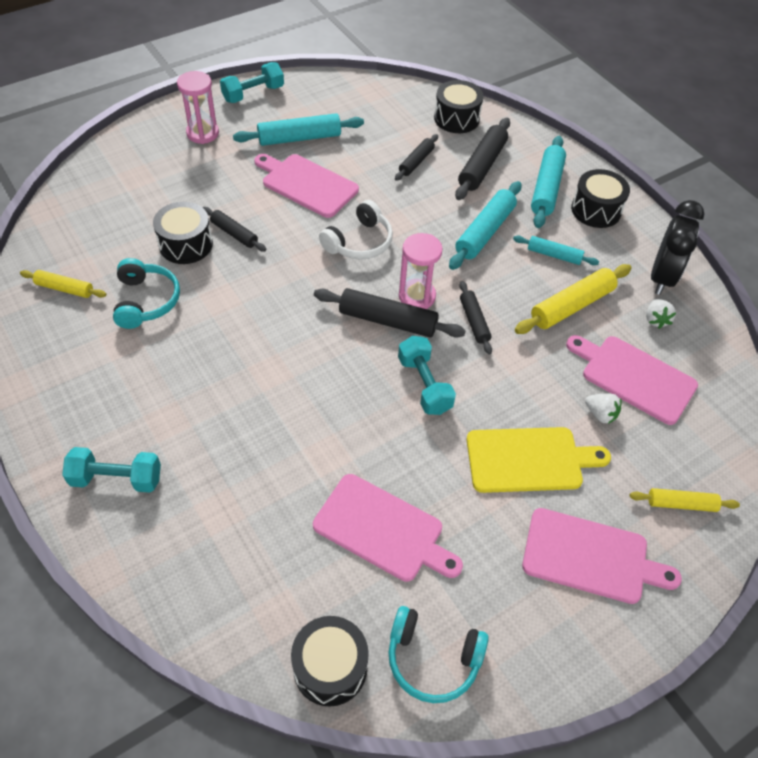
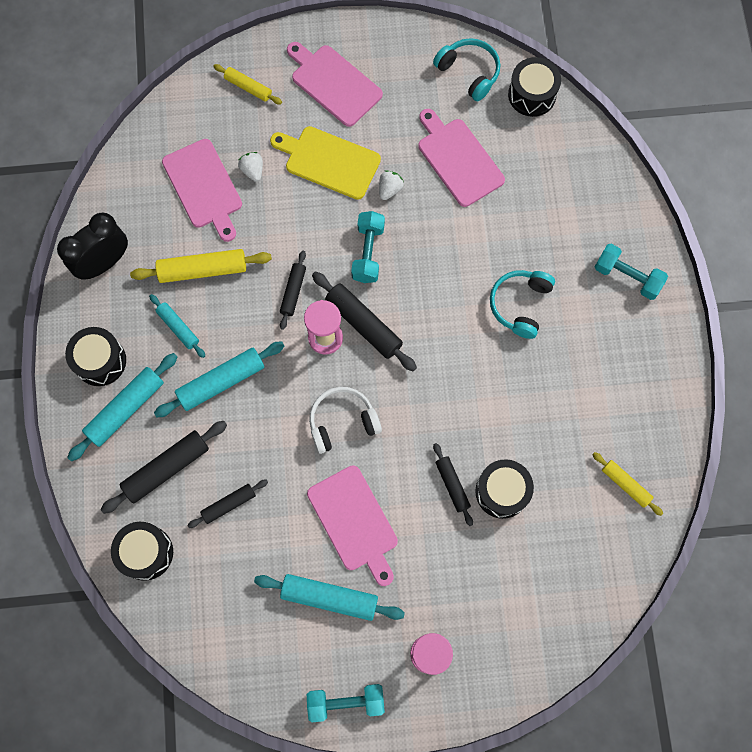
camera: 150 degrees left, 20 degrees up
(146, 301) = (558, 437): turquoise headphones -> turquoise headphones (520, 305)
(656, 320) = (145, 226): white strawberry -> white strawberry (389, 189)

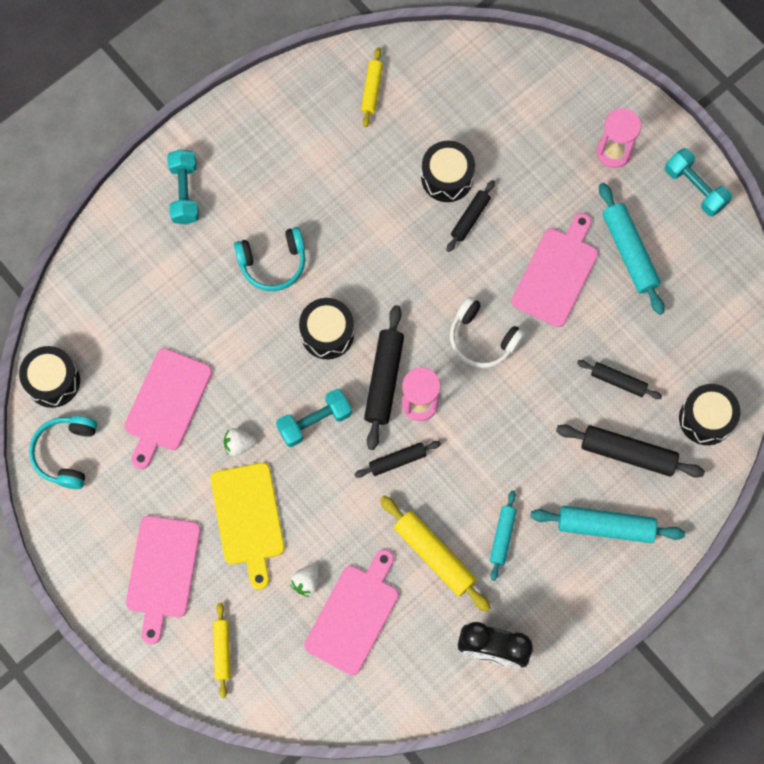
camera: 125 degrees left, 0 degrees up
(100, 361) = (581, 582): black drum -> black drum (327, 333)
(221, 382) = (522, 463): turquoise rolling pin -> none

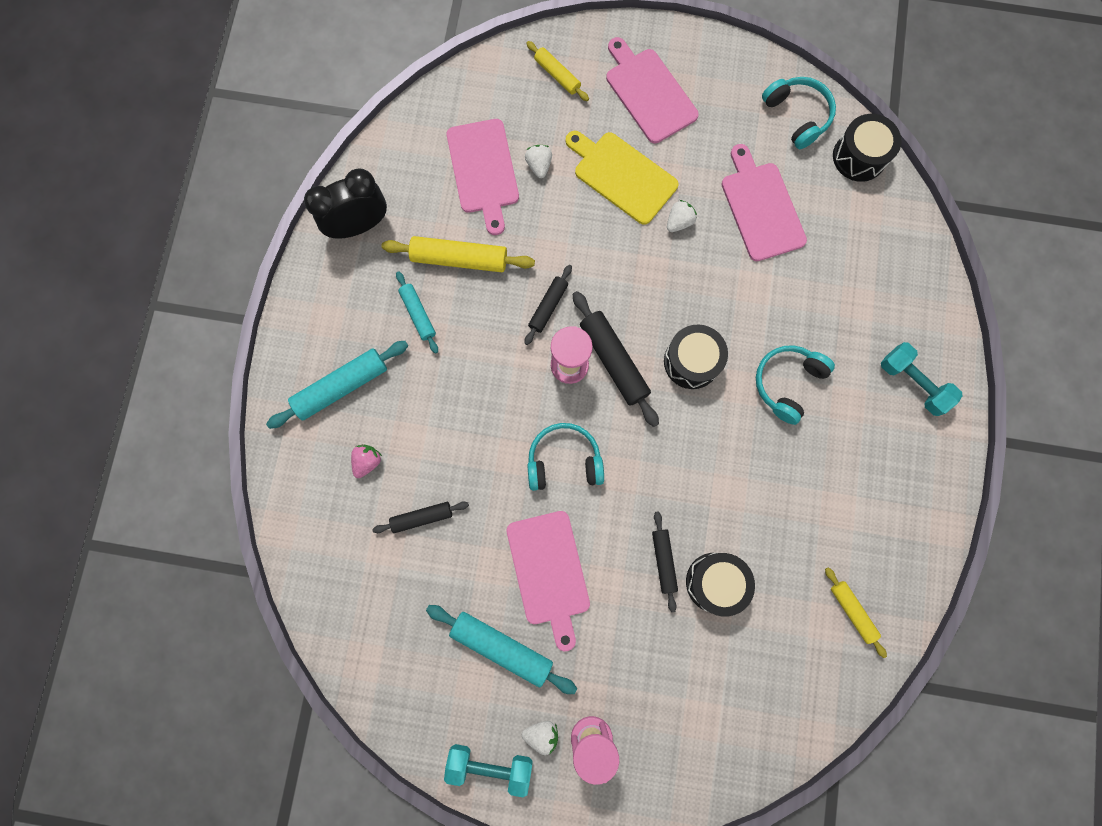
camera: 140 degrees right, 5 degrees up
(314, 421) = (638, 284): turquoise dumbbell -> none
(482, 339) = (564, 460): white headphones -> turquoise headphones
(628, 453) = (367, 461): black rolling pin -> pink strawberry
(645, 179) = (542, 733): none -> white strawberry
(706, 418) = (323, 545): black drum -> none

